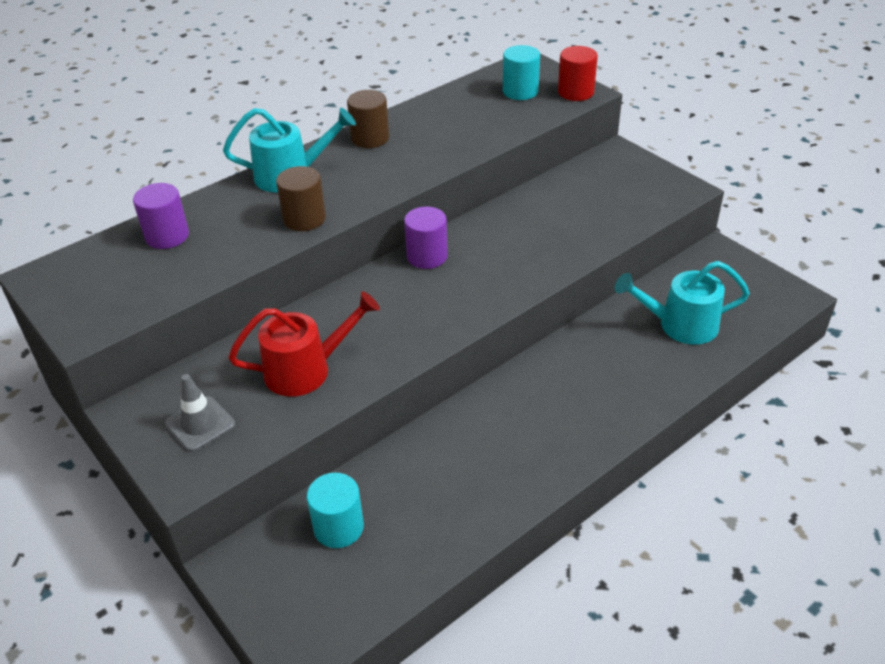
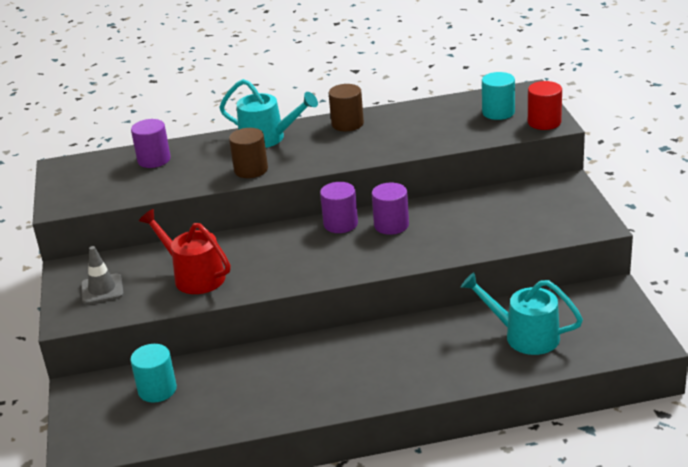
camera: 30 degrees right, 10 degrees down
(307, 369) = (194, 276): red watering can -> red watering can turned 150 degrees counterclockwise
(483, 243) = (391, 225): none -> purple cylinder

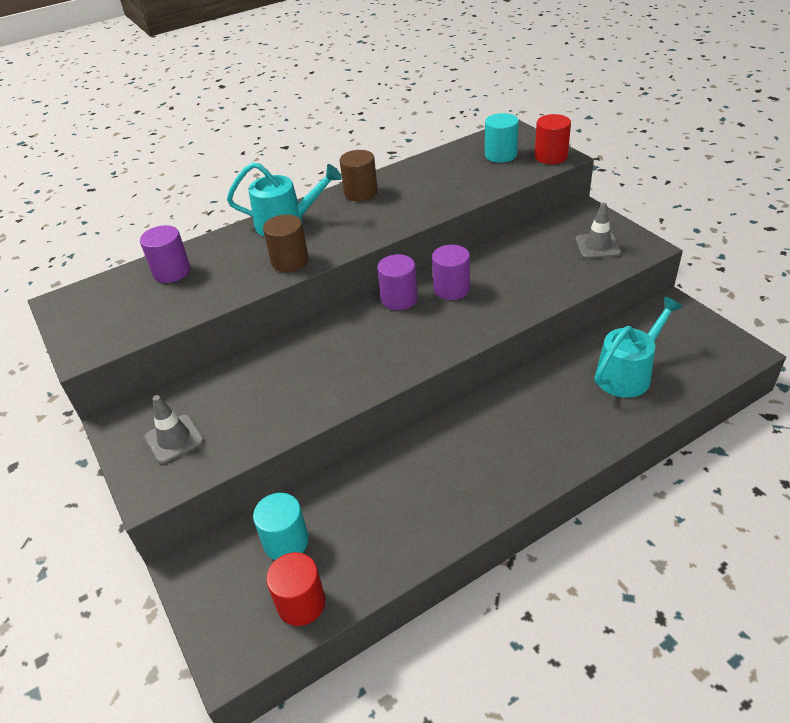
camera: 20 degrees left, 10 degrees up
(145, 431) = (301, 603): none -> red cylinder
(194, 276) = (275, 396): red watering can -> none
(524, 336) = (628, 373): turquoise watering can -> turquoise watering can turned 135 degrees clockwise
(552, 215) = (597, 246): none -> grey traffic cone

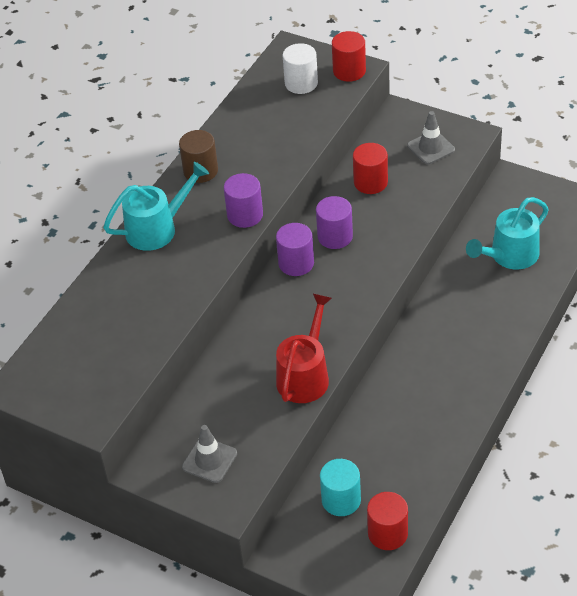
camera: 30 degrees left, 5 degrees up
(172, 272) = (94, 318): purple cylinder -> purple cylinder (245, 215)
(290, 261) = (198, 266): brown cylinder -> none
(325, 398) = (305, 375): none -> red watering can
(500, 155) = (301, 83): turquoise cylinder -> white cylinder
(519, 257) = (370, 182): none -> red cylinder
(628, 373) = (509, 256): turquoise watering can -> turquoise watering can turned 150 degrees counterclockwise

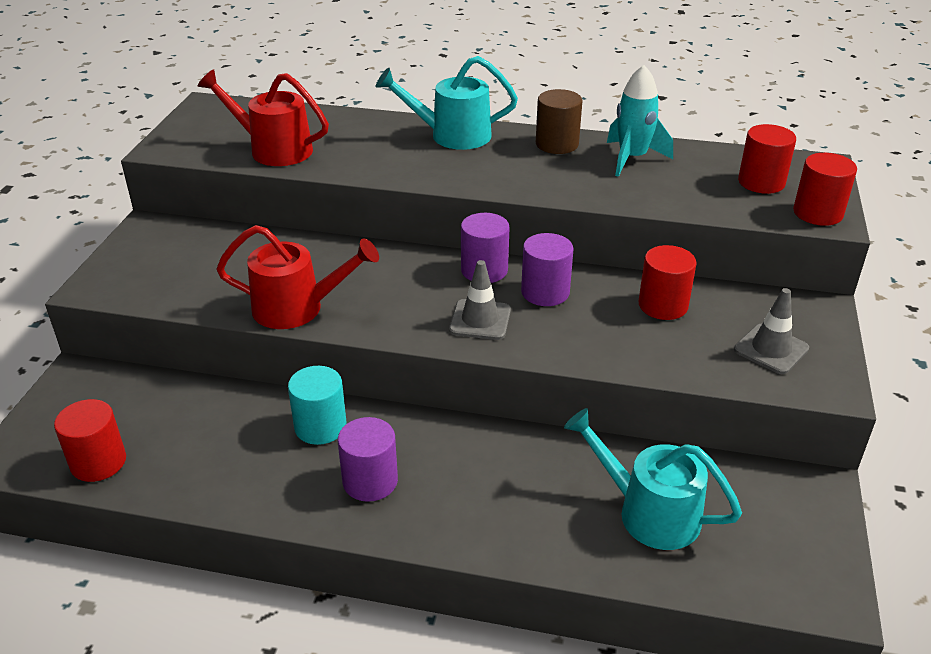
camera: 70 degrees right, 10 degrees down
(130, 344) = (273, 149): none -> red watering can
(158, 228) = (451, 135): turquoise watering can -> turquoise watering can turned 135 degrees clockwise
(209, 460) = (160, 263): grey traffic cone -> grey traffic cone (480, 320)
(240, 136) = (632, 158): none -> turquoise rocket
(245, 215) = (498, 182): purple cylinder -> purple cylinder (370, 481)
(301, 83) = (761, 182): white cylinder -> red cylinder
(341, 500) = (154, 411): turquoise cylinder -> turquoise cylinder (320, 427)

